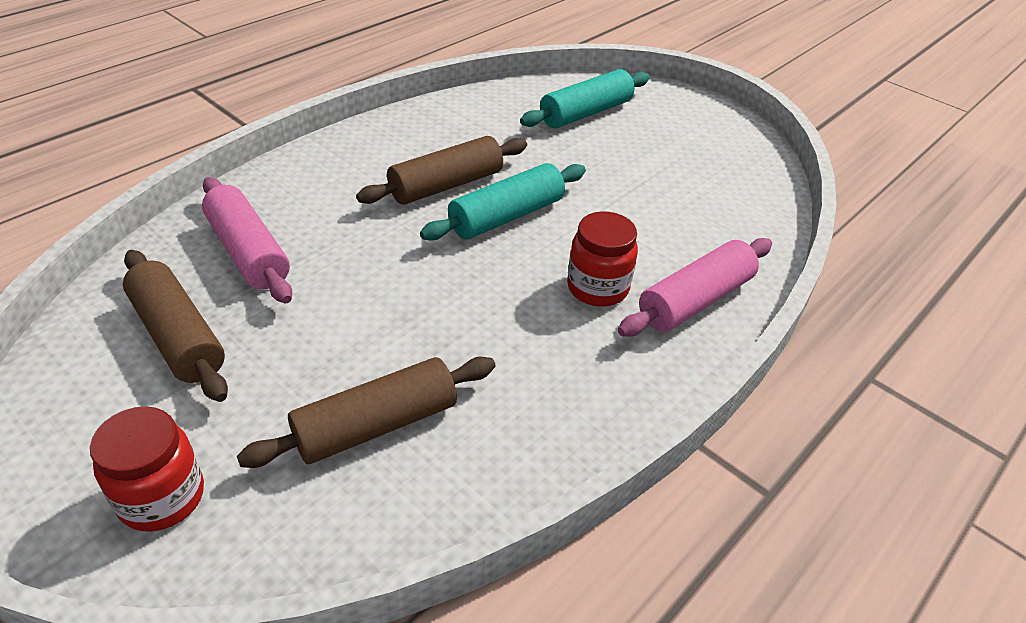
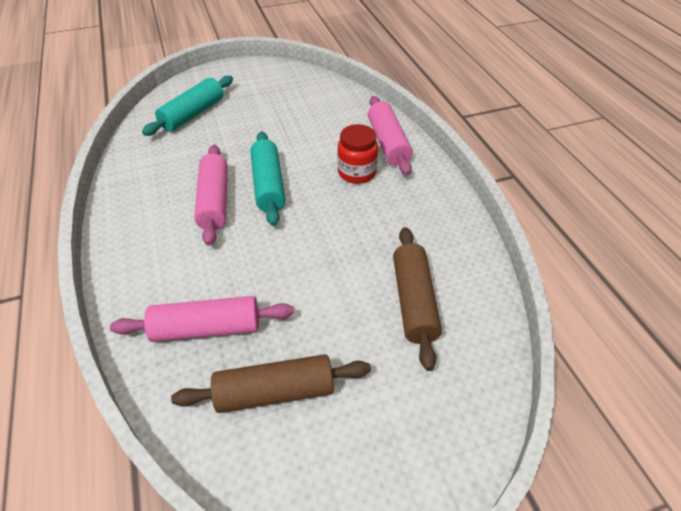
camera: 60 degrees left, 5 degrees up
(162, 497) = (425, 427): red jar -> none
(446, 185) = (214, 201): brown rolling pin -> pink rolling pin
(585, 113) = (193, 114): turquoise rolling pin -> turquoise rolling pin turned 45 degrees clockwise

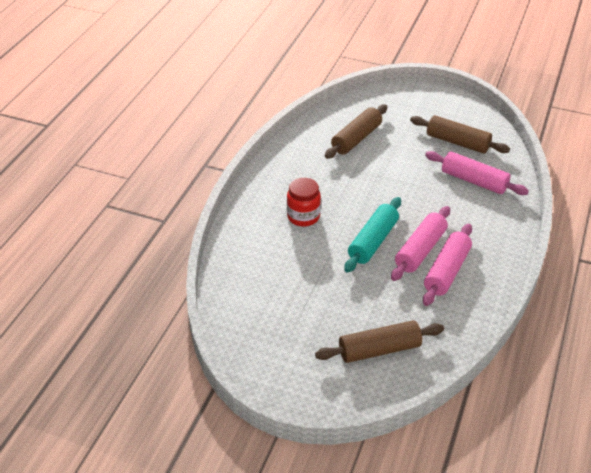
camera: 140 degrees left, 5 degrees down
(193, 114) = (379, 350): turquoise rolling pin -> brown rolling pin
(388, 143) = (253, 226): pink rolling pin -> pink rolling pin (447, 271)

